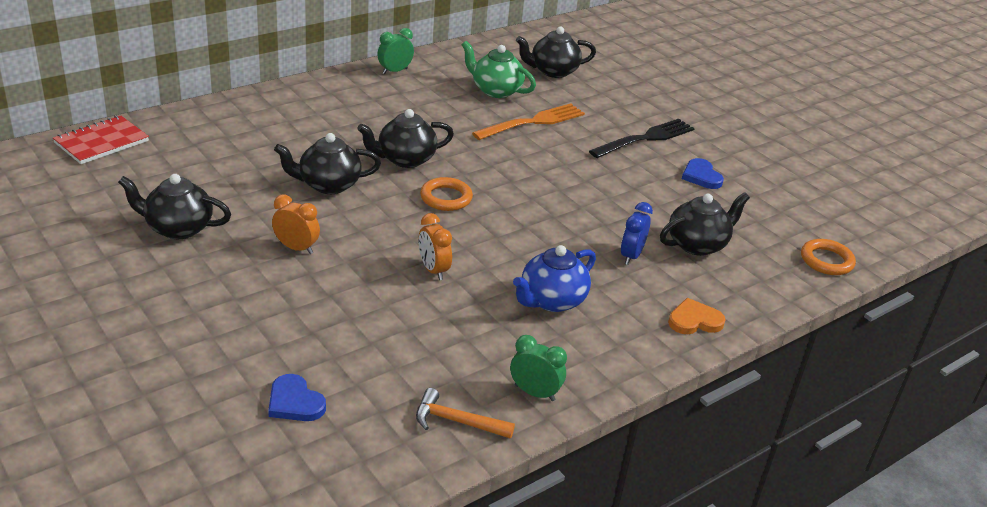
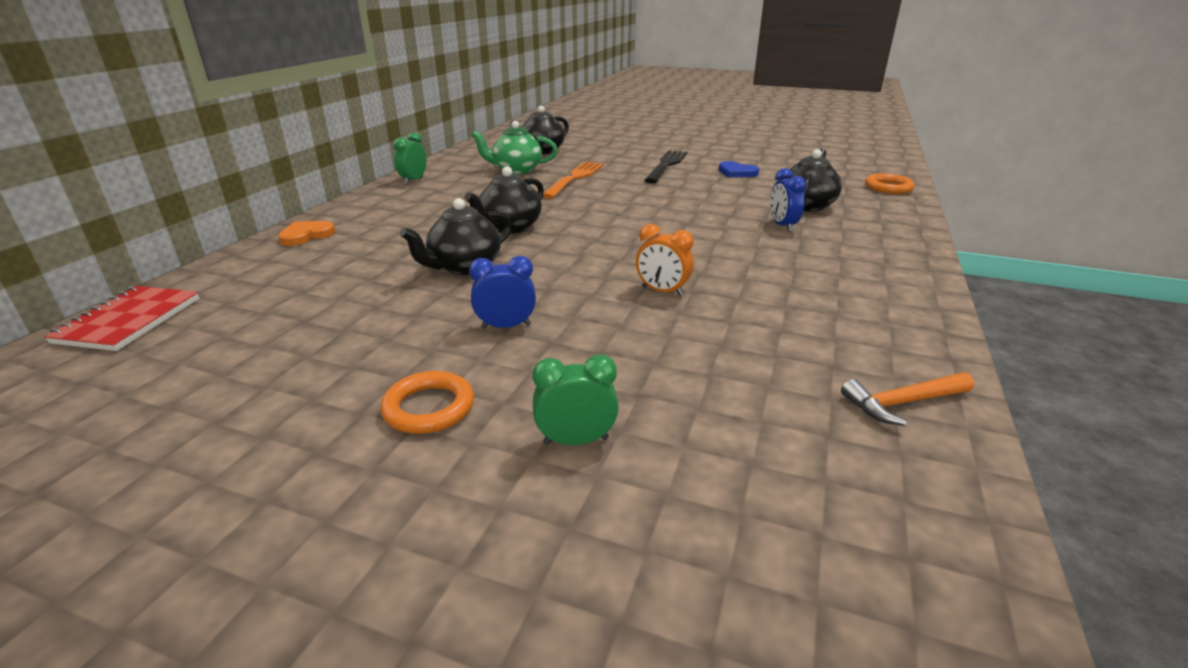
camera: 30 degrees left, 5 degrees down
(178, 228) = (337, 363): black teapot -> none
(294, 402) = (736, 478): blue heart -> none
(296, 248) = (506, 326): orange clock -> blue clock
(446, 198) = (586, 240): orange ring -> orange ring (429, 408)
(534, 393) = (906, 344): green clock -> green clock (576, 441)
(551, 300) = (787, 273): blue teapot -> none
(694, 320) = (895, 246): orange heart -> orange heart (306, 235)

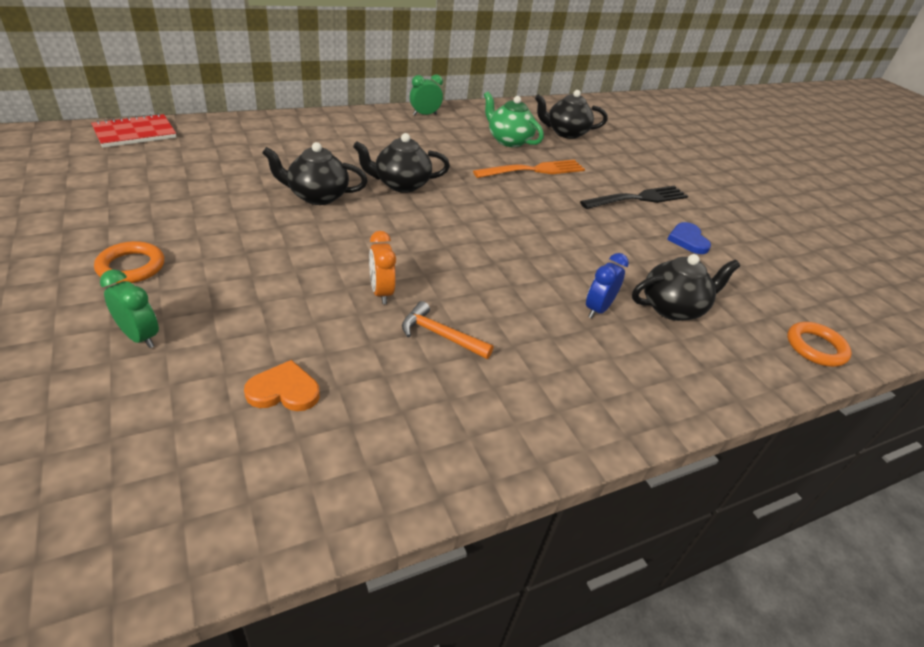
camera: 40 degrees right, 10 degrees up
(306, 235) = (290, 124): orange heart -> orange heart (284, 390)
(506, 326) = (253, 249): blue clock -> none
(902, 403) = (327, 483): orange hammer -> orange hammer (440, 335)

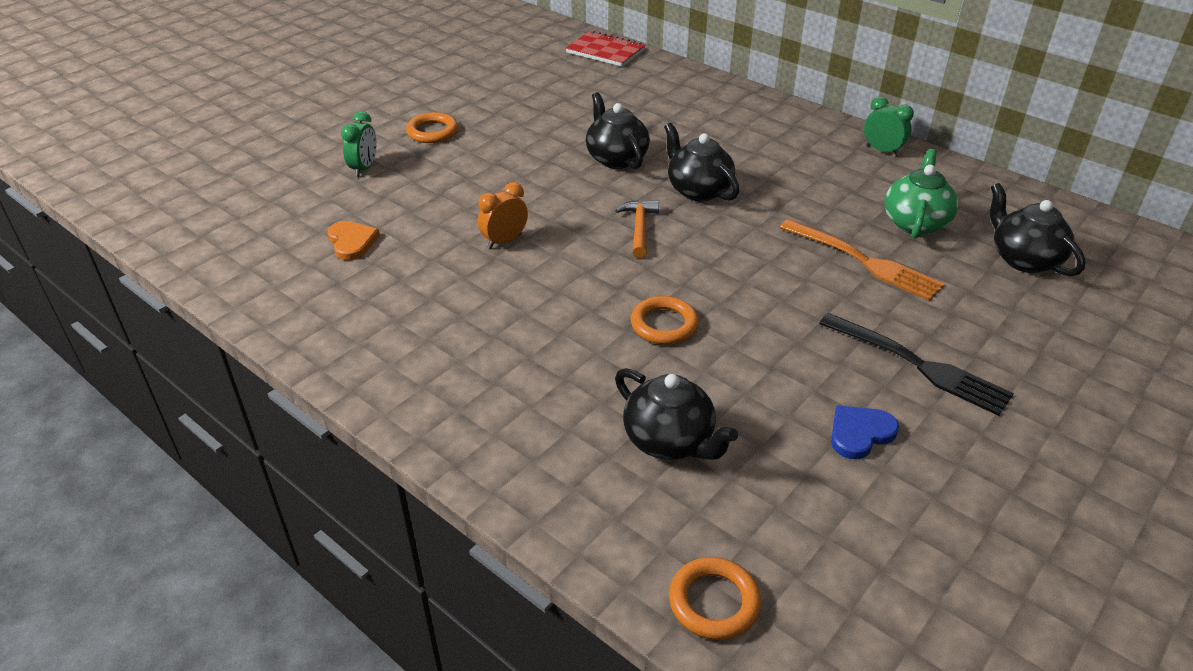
camera: 70 degrees right, 0 degrees up
(440, 335) = (473, 291): orange hammer -> orange hammer (639, 228)
(550, 262) = (664, 325): none -> orange ring
(597, 309) = (606, 379): blue clock -> none

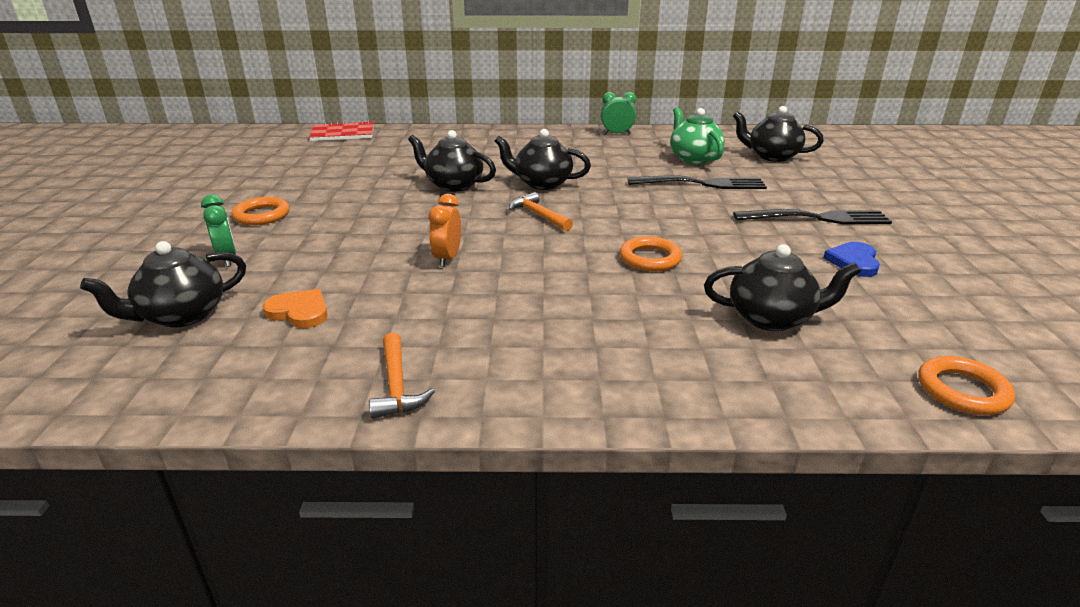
camera: 40 degrees left, 10 degrees down
(287, 210) = (182, 315): none -> black teapot
(334, 337) = (396, 385): none -> orange hammer
(864, 261) = (702, 184): orange fork -> black fork

